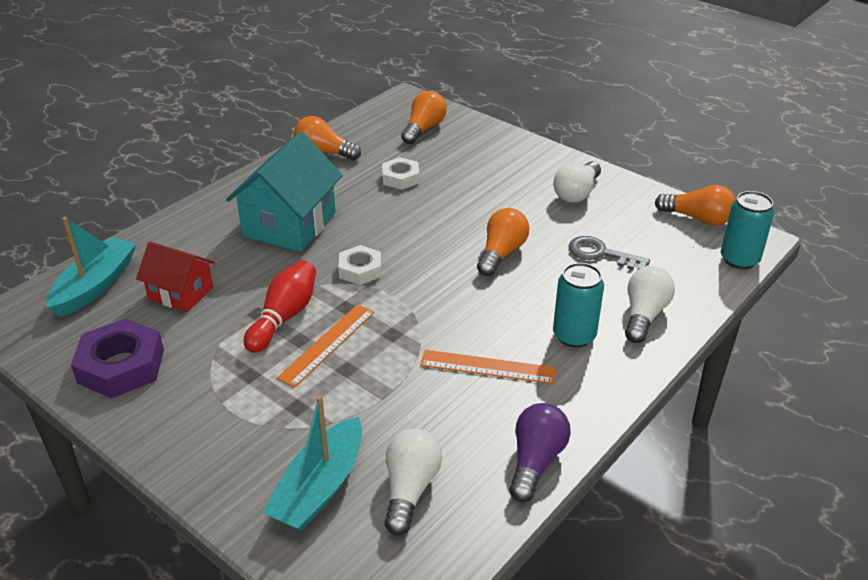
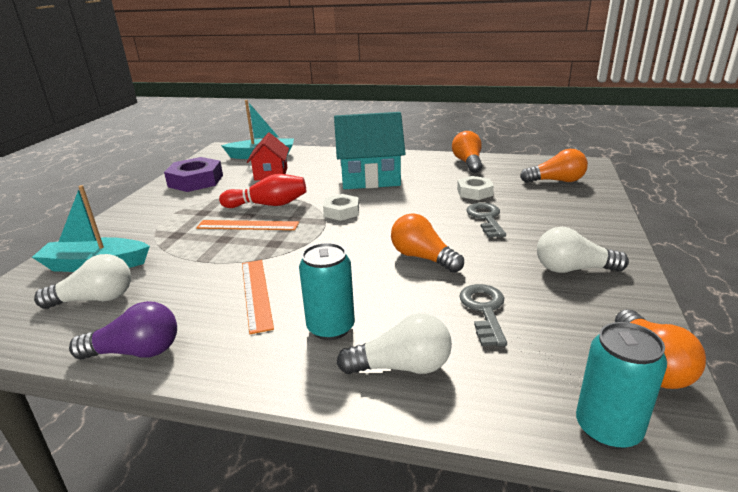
camera: 65 degrees right, 10 degrees down
(461, 194) = (486, 218): none -> grey key
(501, 253) = (423, 258): orange light bulb -> orange light bulb turned 135 degrees counterclockwise

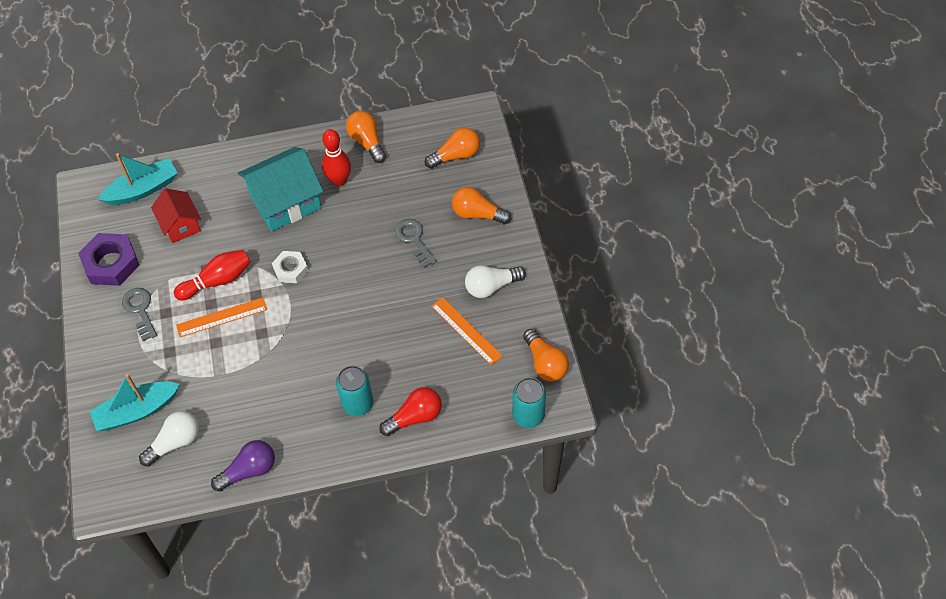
camera: 25 degrees left, 30 degrees up
(256, 293) = (288, 392): orange ruler -> orange ruler (466, 330)
(402, 367) = (415, 417): white light bulb -> red light bulb
(423, 258) = (385, 310): orange light bulb -> orange light bulb (477, 214)
(428, 176) = (339, 180): none -> red bowling pin
(474, 192) = (391, 199): white nut -> none
(484, 310) = (445, 351): grey key -> grey key (140, 310)

